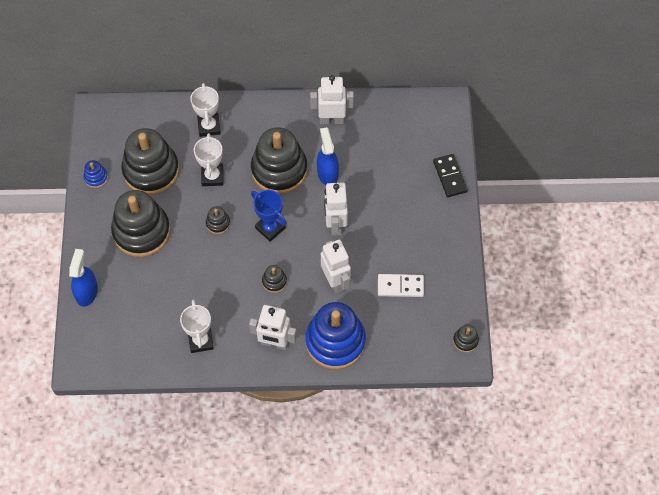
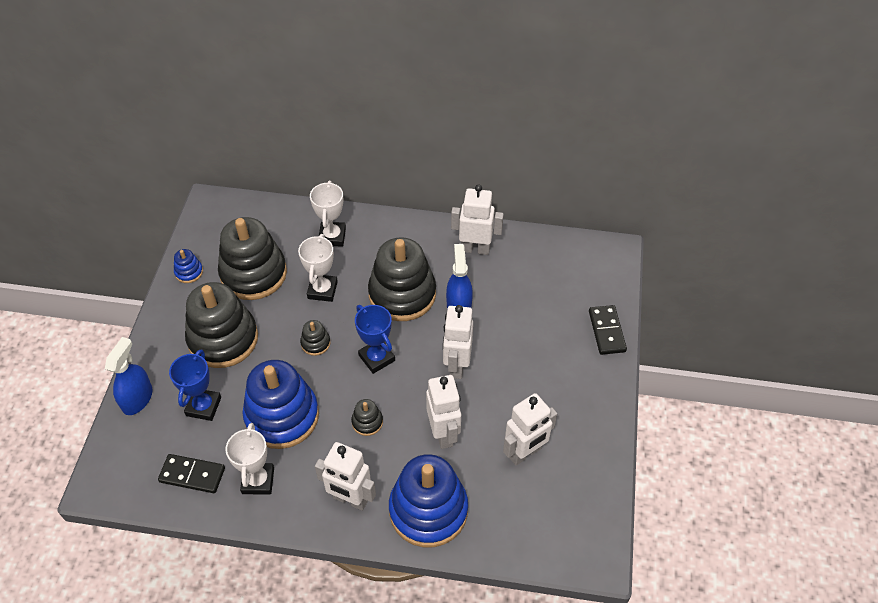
camera: 10 degrees right, 10 degrees down
(142, 290) = (203, 406): none -> blue trophy
(148, 345) = (192, 475): none -> black domino
(206, 287) = (282, 416): none -> blue stacking toy
(400, 286) = (525, 453): white domino -> white robot
(465, 340) = (599, 537): black stacking toy -> none

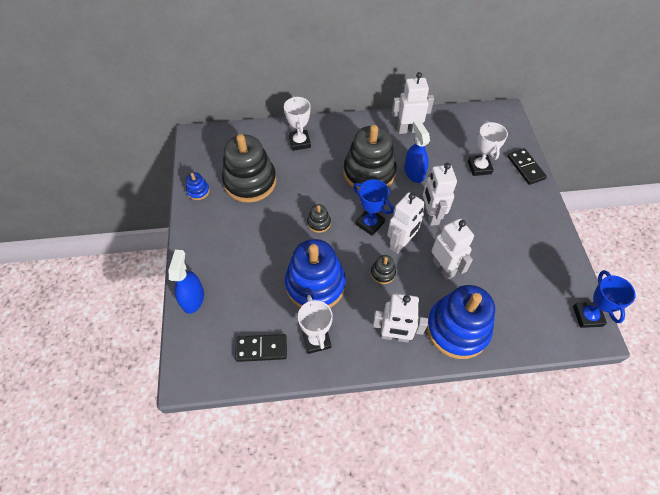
camera: 15 degrees left, 5 degrees up
(203, 406) = (250, 292): blue trophy -> blue trophy (587, 316)
(223, 339) = (245, 236): black stacking toy -> none
(322, 290) = (308, 182): white trophy -> white trophy (479, 167)
(525, 453) = (508, 268): white robot -> white robot (401, 243)

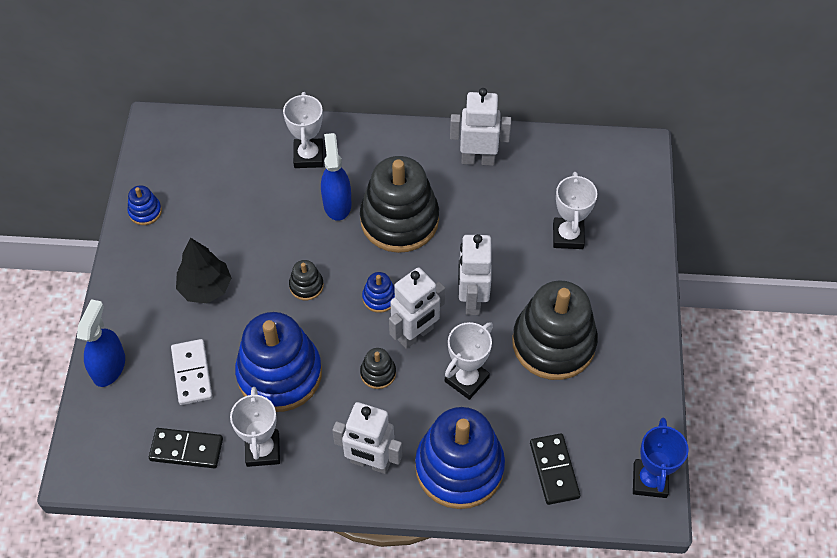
camera: 10 degrees right, 0 degrees up
(250, 181) = (222, 208): black stacking toy -> black stacking toy (553, 343)
(250, 234) = (205, 288): none -> black tree
(253, 293) = (192, 373): none -> white domino
(370, 223) = (379, 298): blue trophy -> blue stacking toy
(414, 172) = (466, 229): blue spray bottle -> blue spray bottle (337, 203)
(443, 268) = (466, 379): white robot -> white trophy
(525, 167) = (638, 246): black domino -> black domino (554, 470)

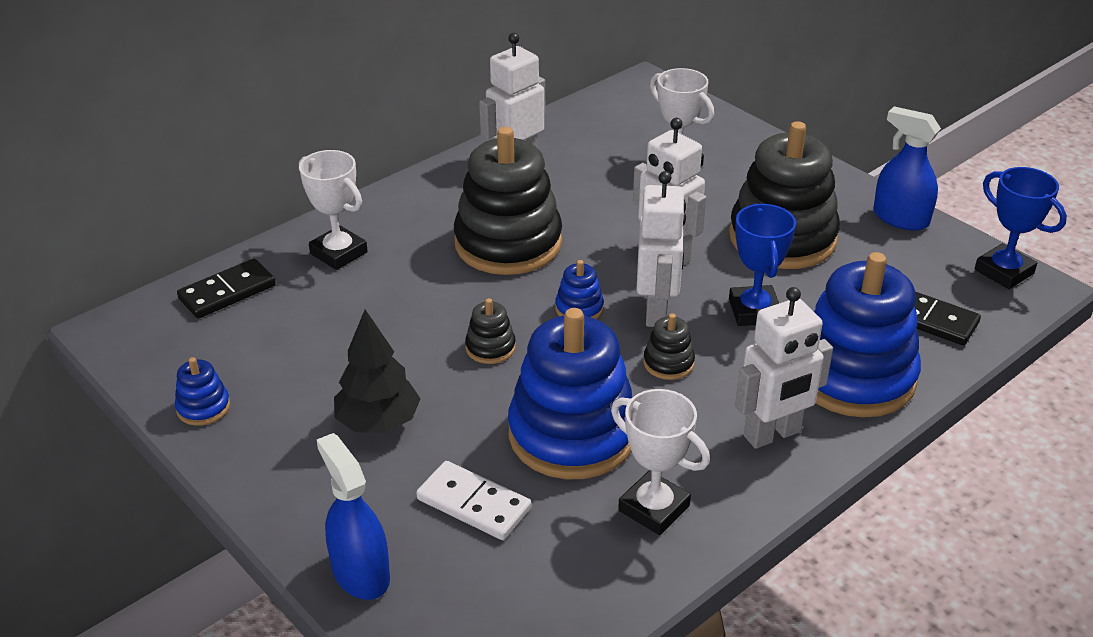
camera: 45 degrees left, 20 degrees down
(186, 449) = (571, 574): black domino -> black domino (227, 292)
(337, 203) = (425, 269): blue spray bottle -> blue spray bottle (900, 218)
(466, 379) = (754, 311): white trophy -> blue trophy

